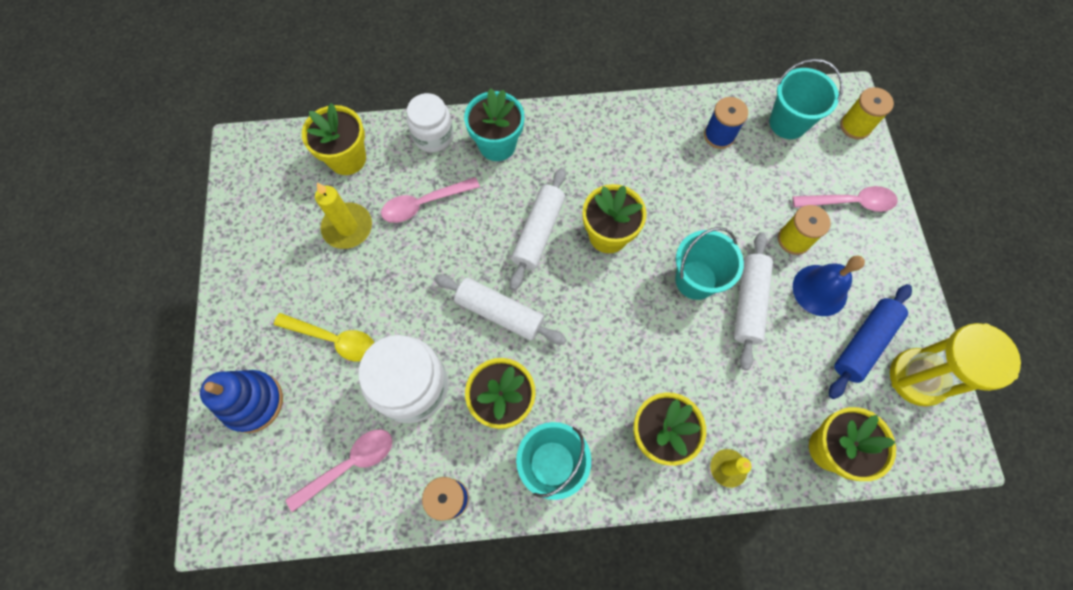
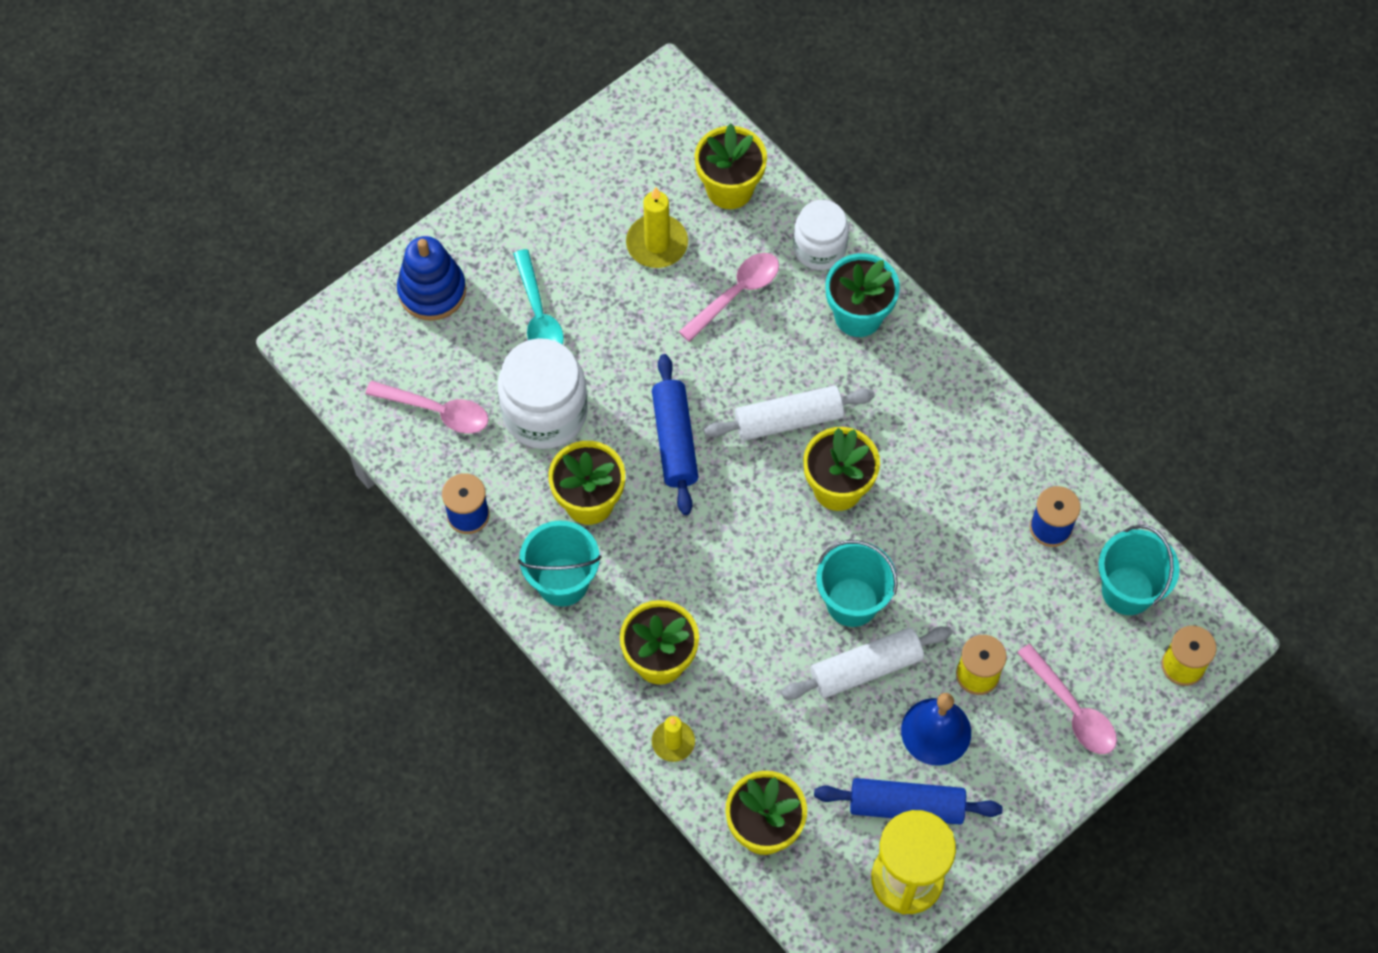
camera: 55 degrees right, 5 degrees down
(334, 339) = (538, 314): yellow spoon -> turquoise spoon
(424, 204) = (736, 293): pink spoon -> pink spoon turned 105 degrees clockwise
(500, 312) = (675, 440): white rolling pin -> blue rolling pin

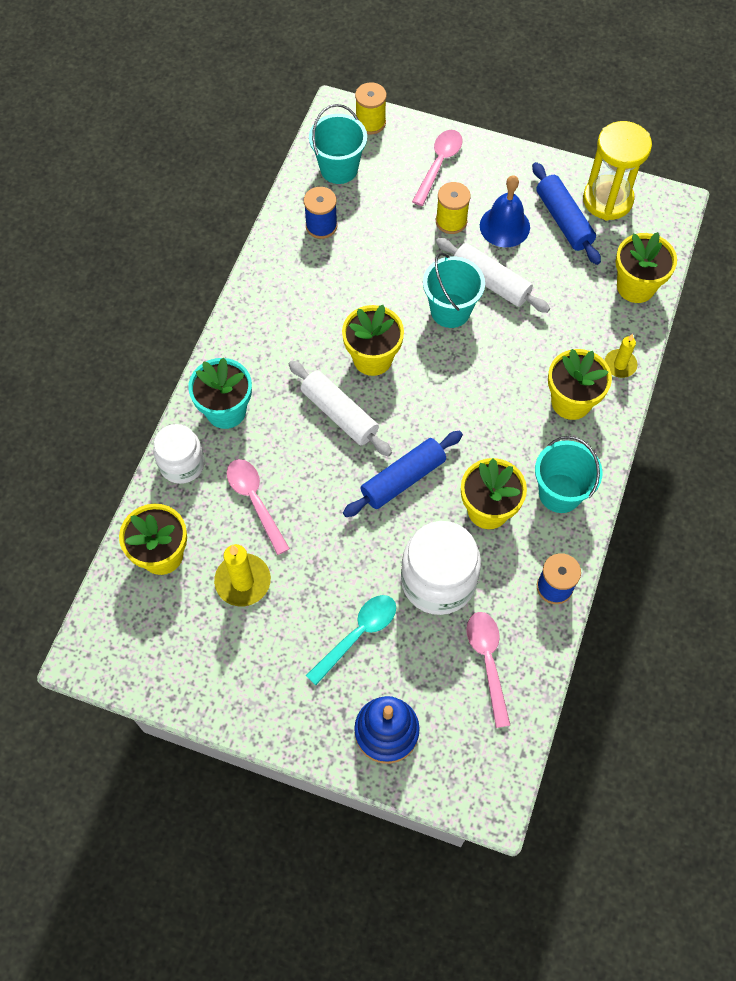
camera: 120 degrees left, 0 degrees up
(736, 293) = (255, 501): pink spoon -> pink spoon turned 45 degrees clockwise

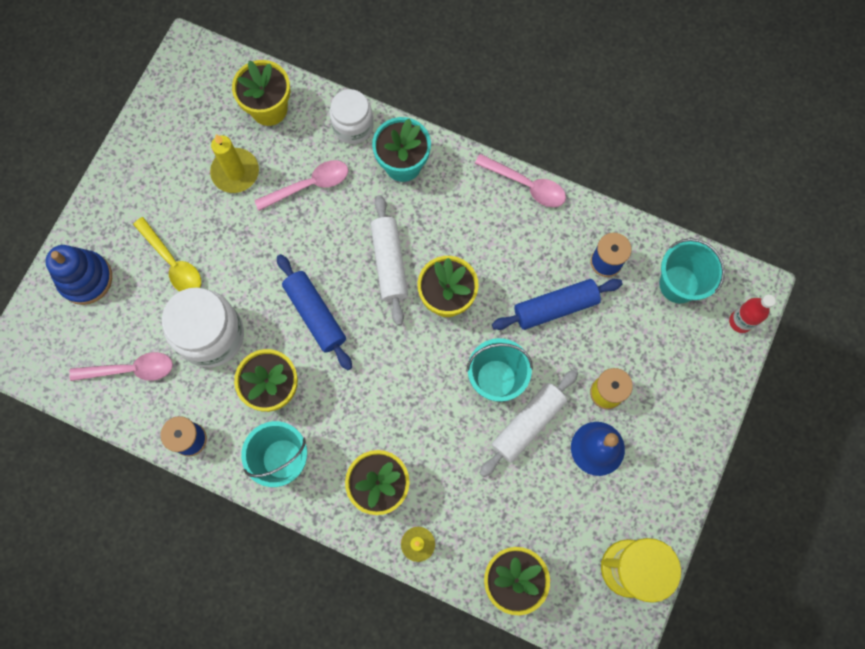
camera: 95 degrees right, 10 degrees up
(339, 414) = (389, 263): white rolling pin -> white rolling pin turned 60 degrees counterclockwise
(358, 634) = (173, 262): turquoise spoon -> yellow spoon
(370, 122) = (740, 321): yellow spool -> red bottle
(439, 164) = (682, 388): pink spoon -> pink spoon (526, 185)
(563, 220) = (602, 513): blue rolling pin -> blue rolling pin (555, 307)

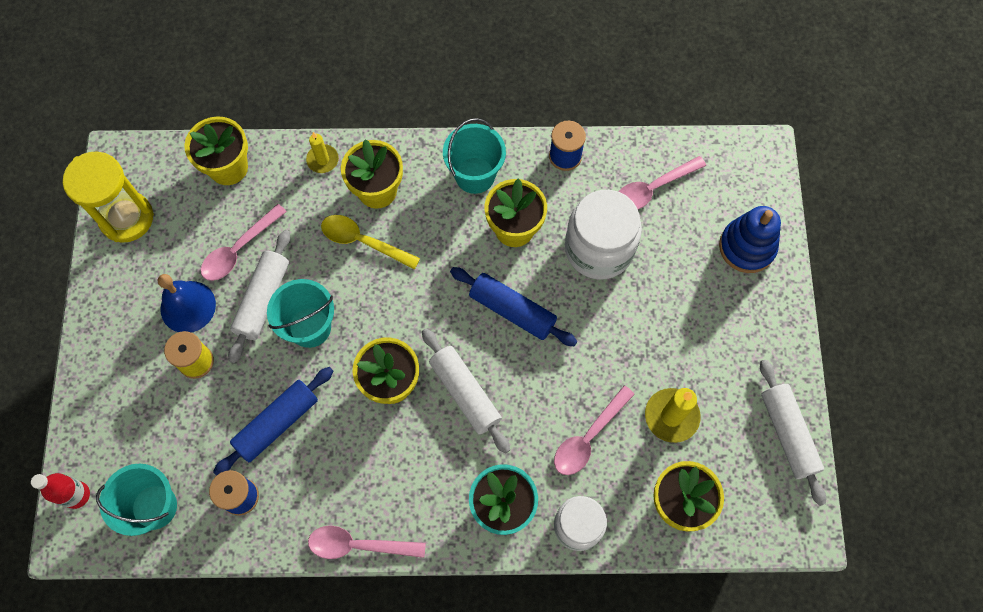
camera: 155 degrees right, 5 degrees down
(155, 120) = (787, 434): none -> white rolling pin
(173, 262) = (676, 298): yellow spoon -> yellow spoon (363, 241)
(532, 484) = (239, 249): none -> pink spoon

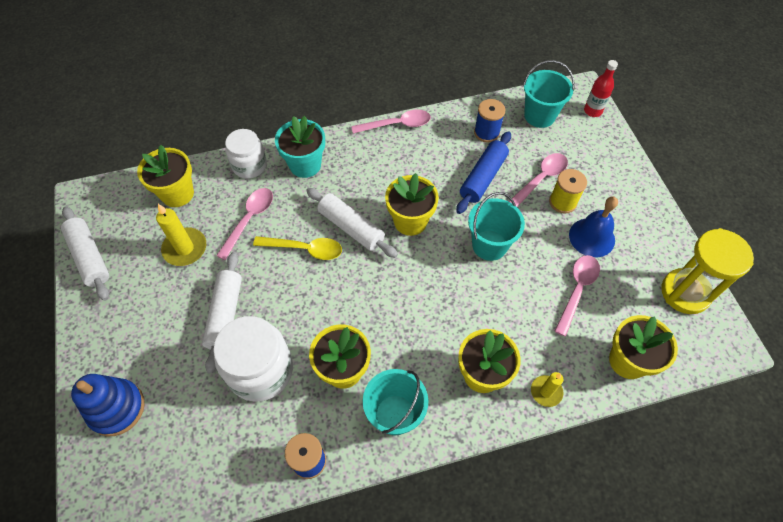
camera: 165 degrees right, 10 degrees down
(262, 299) = (537, 256): white rolling pin -> white rolling pin (225, 315)
(363, 241) = (475, 323): yellow spoon -> yellow spoon (305, 249)
(512, 311) = (328, 297): blue rolling pin -> none
(653, 188) = (213, 447): pink spoon -> pink spoon (540, 179)

